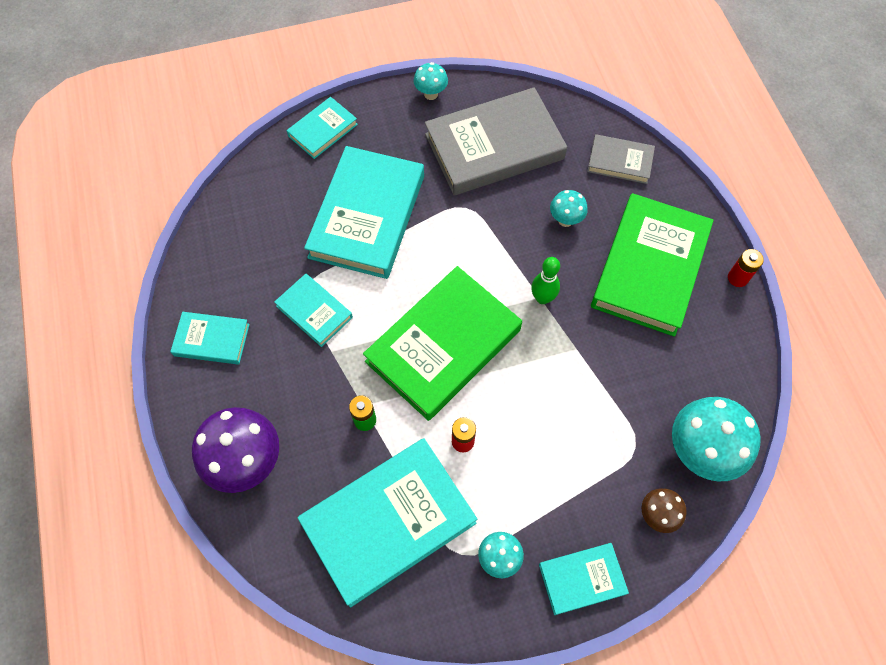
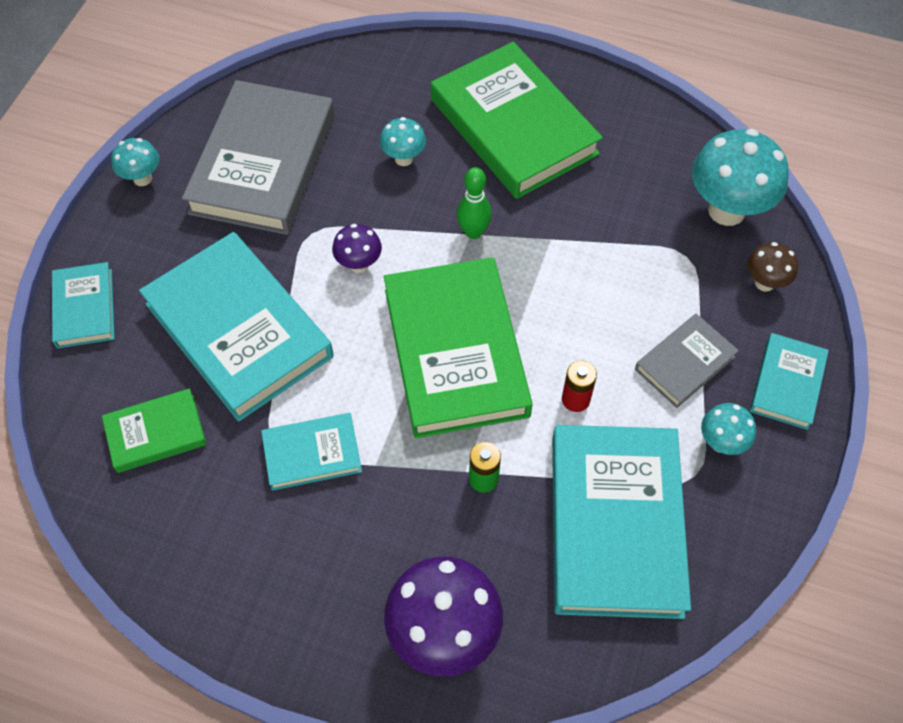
camera: 55 degrees left, 5 degrees down
(212, 340) = (256, 587): turquoise book -> none
(270, 222) = (156, 433): none -> green book
(464, 248) = (359, 264): none -> purple mushroom
(620, 162) = (379, 74): grey book -> grey book (685, 363)
(737, 278) = (579, 69): red battery -> none

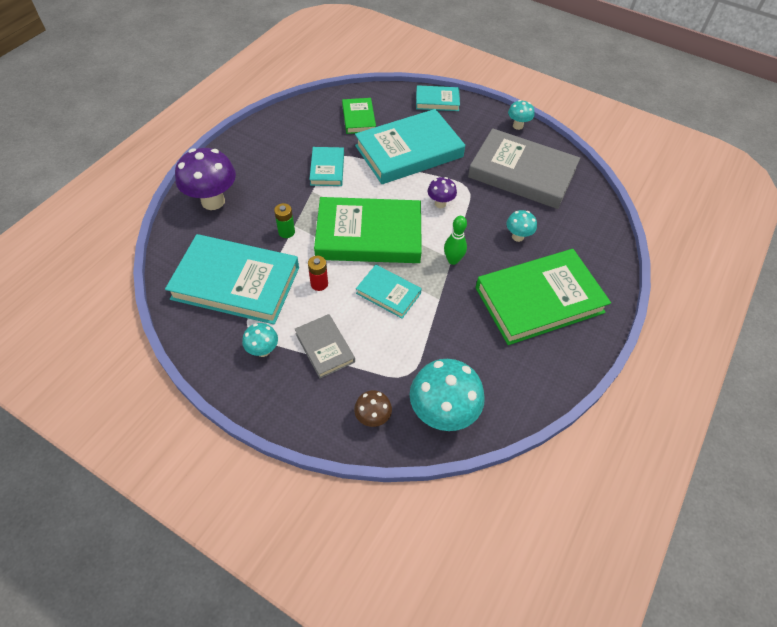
camera: 100 degrees right, 5 degrees down
(787, 384) = (289, 404): turquoise book -> turquoise book (388, 293)

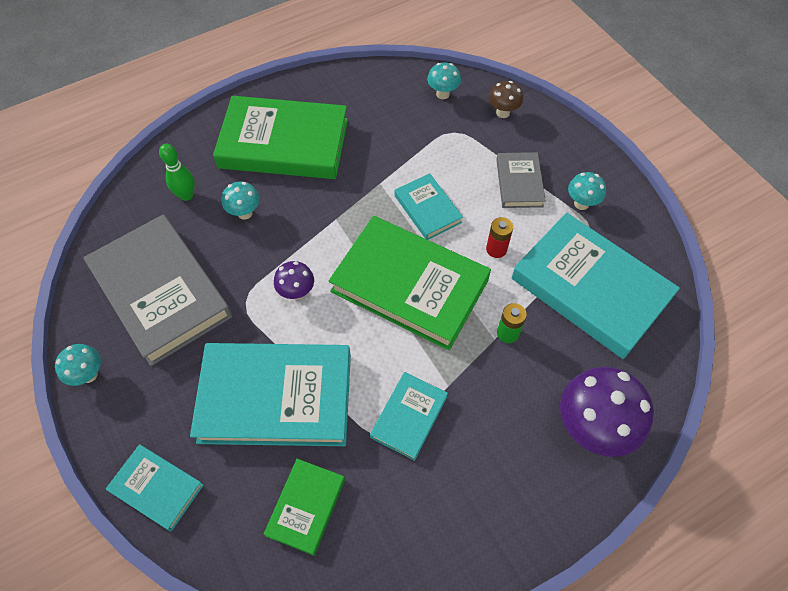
camera: 150 degrees left, 5 degrees up
(442, 414) = (442, 94): turquoise mushroom -> turquoise mushroom, size x0.51
(453, 260) = (336, 216): green bowling pin -> green bowling pin (186, 195)

